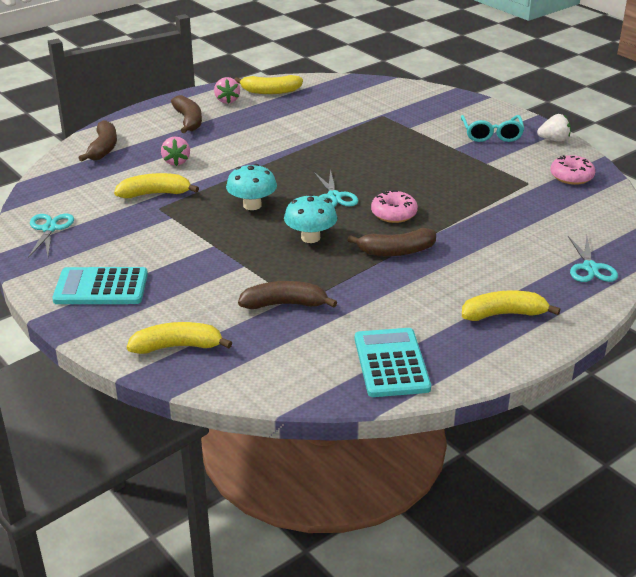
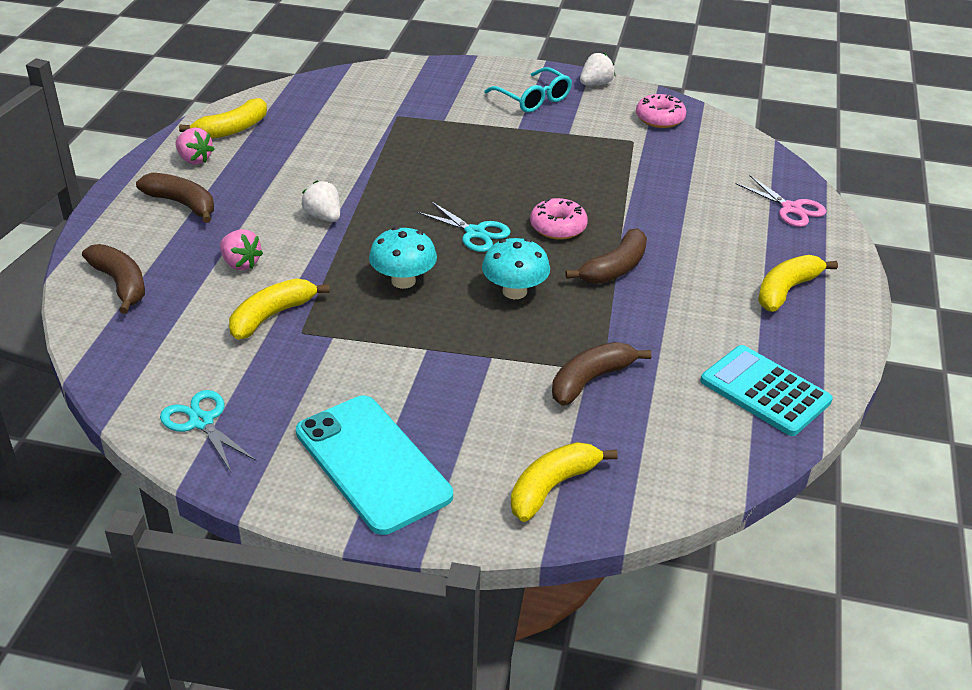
camera: 40 degrees left, 5 degrees up
(101, 287) = (372, 464): turquoise calculator -> turquoise phone
(256, 155) = (323, 217): none -> white strawberry
(590, 268) = (791, 208): turquoise scissors -> pink scissors

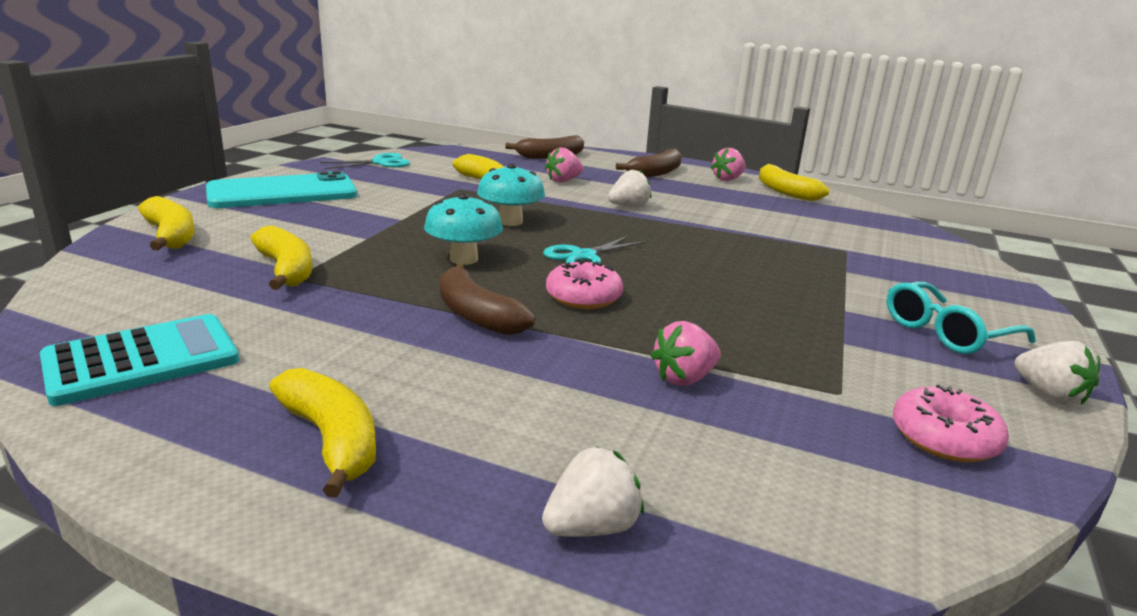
camera: 100 degrees right, 15 degrees down
(591, 380) = (286, 270): brown banana -> yellow banana
(649, 186) = (684, 378): none -> pink strawberry
(791, 208) = (591, 527): pink scissors -> white strawberry

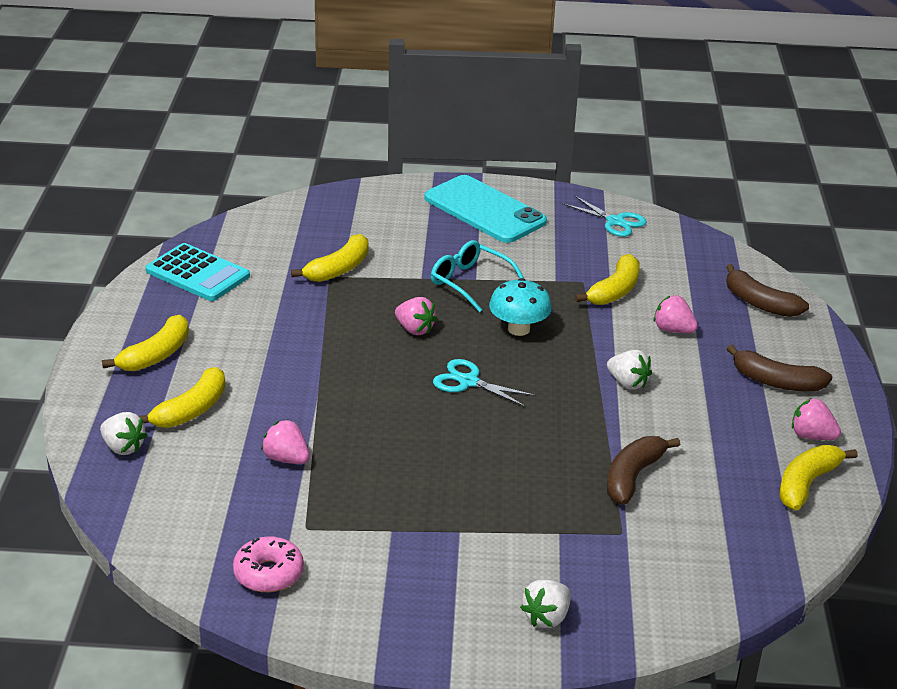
camera: 70 degrees right, 10 degrees up
(171, 236) = (359, 208): yellow banana -> yellow banana (191, 410)
(464, 259) = (415, 329): turquoise mushroom -> pink strawberry
(476, 315) = (323, 359): brown banana -> brown banana (633, 476)
(583, 297) = (385, 397): pink donut -> none
(946, 332) = (450, 589): turquoise glasses -> turquoise glasses (470, 282)
(1049, 395) = (364, 635): white strawberry -> white strawberry (546, 617)

